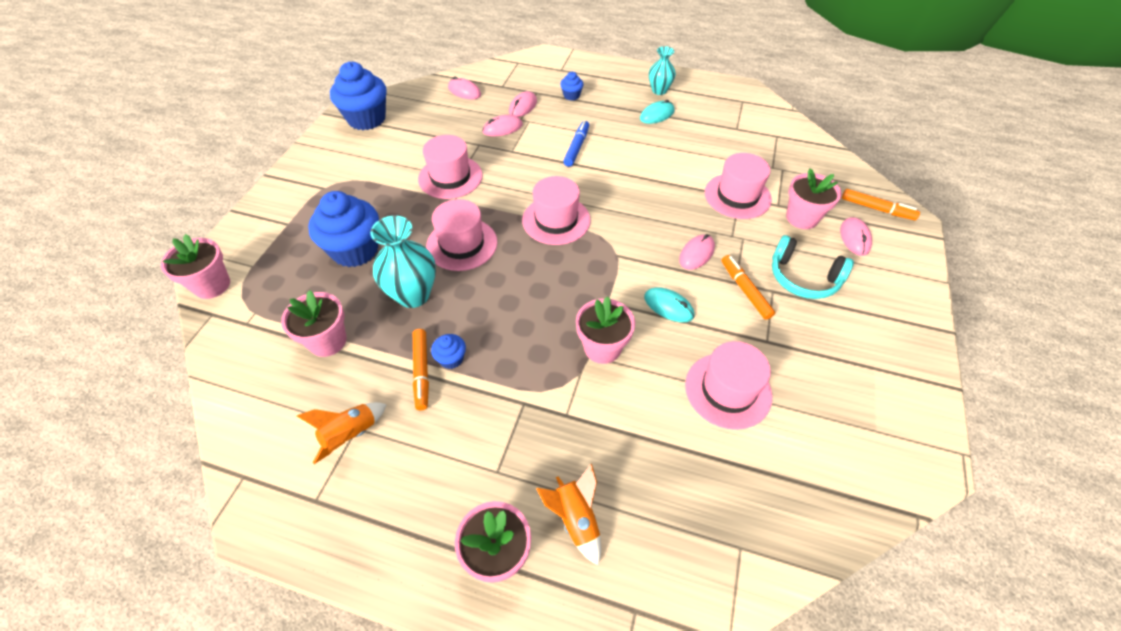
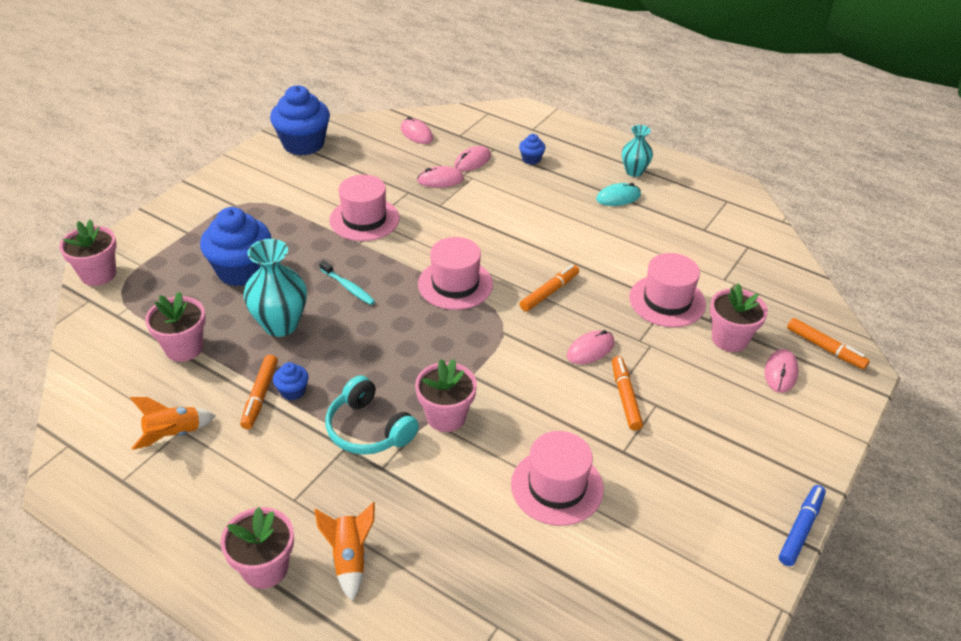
camera: 15 degrees right, 10 degrees down
(462, 244) = (348, 287): pink hat -> turquoise toothbrush
(576, 147) = (511, 215): blue marker -> blue marker (800, 529)
(639, 210) = (549, 292): none -> orange marker
(668, 306) = (534, 394): turquoise mouse -> none
(803, 278) = (697, 399): turquoise headphones -> turquoise headphones (368, 429)

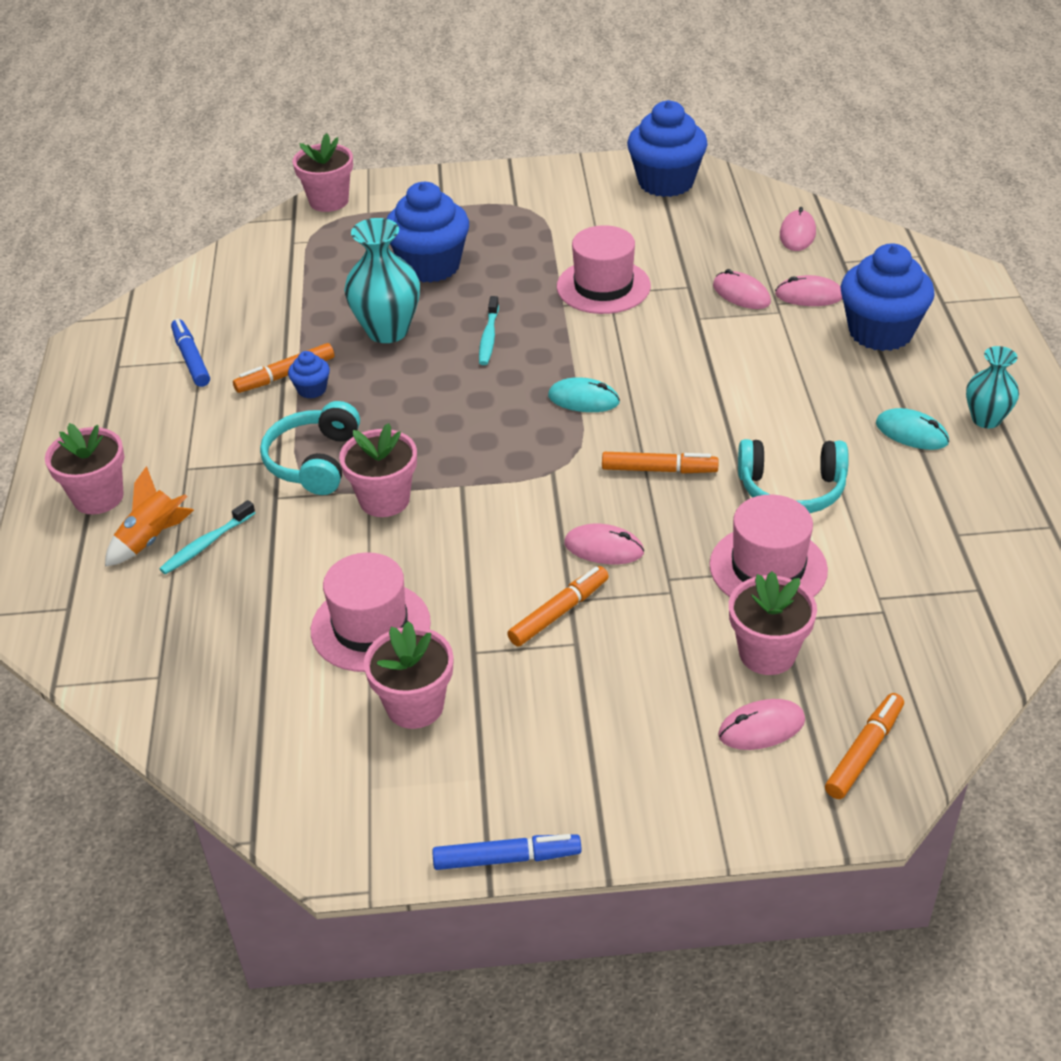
camera: 55 degrees right, 0 degrees up
(174, 434) = (191, 359): orange rocket -> blue marker
(184, 348) = (295, 300): pink flower pot -> pink flower pot (415, 706)
(389, 530) = (206, 544): none -> turquoise toothbrush
(455, 284) = (583, 399): pink hat -> turquoise mouse
(531, 159) = (880, 332): blue cupcake -> blue cupcake, size x2.23
(617, 258) = (791, 489): none -> turquoise headphones
(825, 348) = (864, 752): orange marker -> orange marker turned 150 degrees counterclockwise

